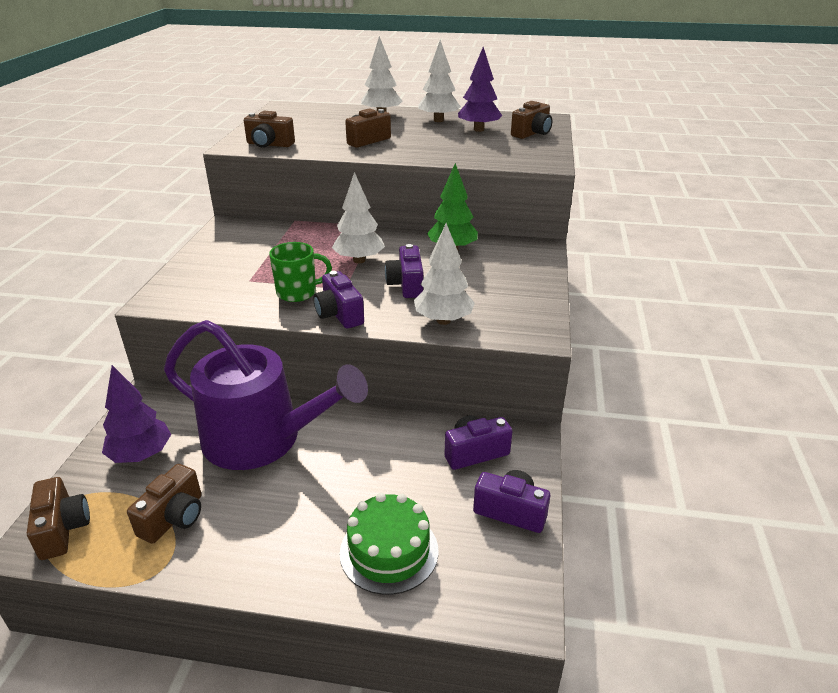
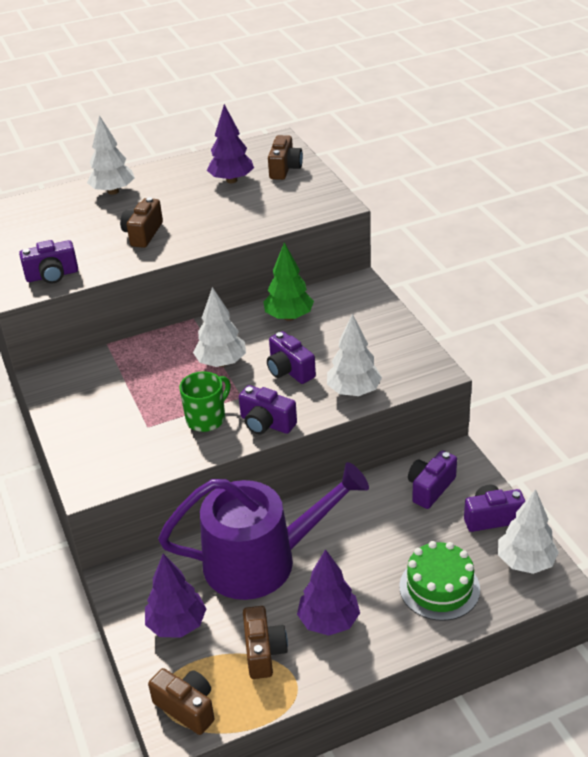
camera: 30 degrees left, 5 degrees up
(256, 523) = (328, 621): none -> purple tree
(269, 144) = (52, 275): brown camera -> purple camera
(438, 120) = (179, 180): white tree -> white tree (525, 562)

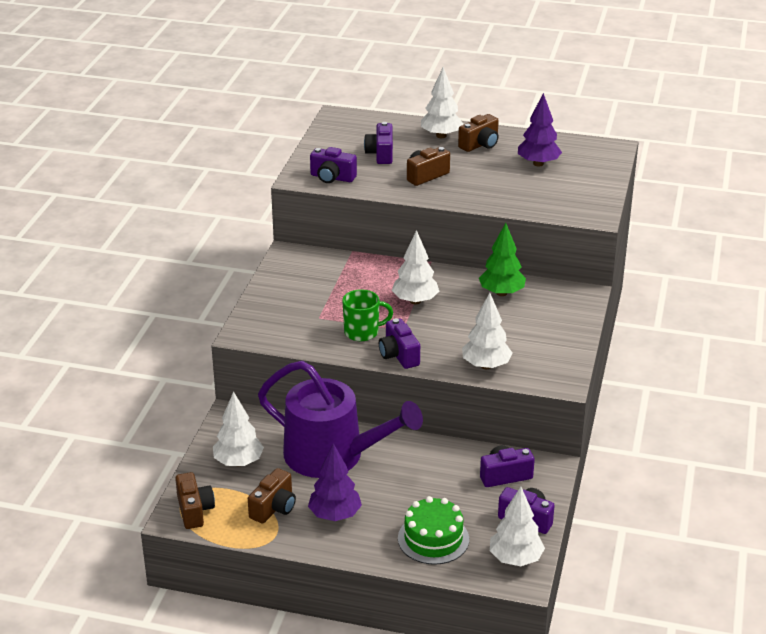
camera: 35 degrees right, 5 degrees down
(177, 625) = (238, 462): purple tree -> white tree
(285, 169) = (590, 172): brown camera -> brown camera (480, 144)
(289, 370) = (457, 329): purple camera -> purple camera (381, 154)

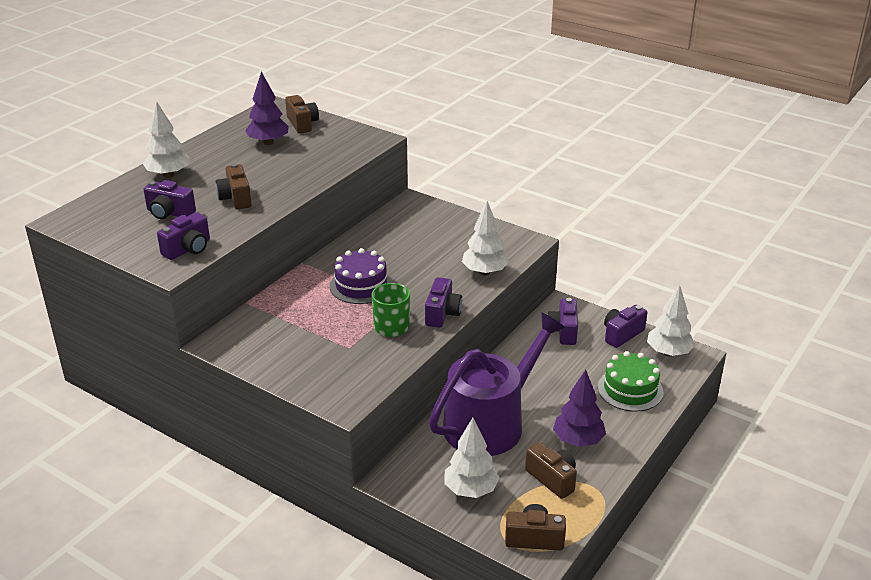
camera: 70 degrees left, 0 degrees up
(399, 355) = (442, 314): purple camera -> purple camera turned 75 degrees counterclockwise
(415, 301) = (361, 285): white tree -> purple cake
(480, 144) = (206, 160): brown camera -> brown camera (302, 124)
(501, 293) = (381, 238): green tree -> none

